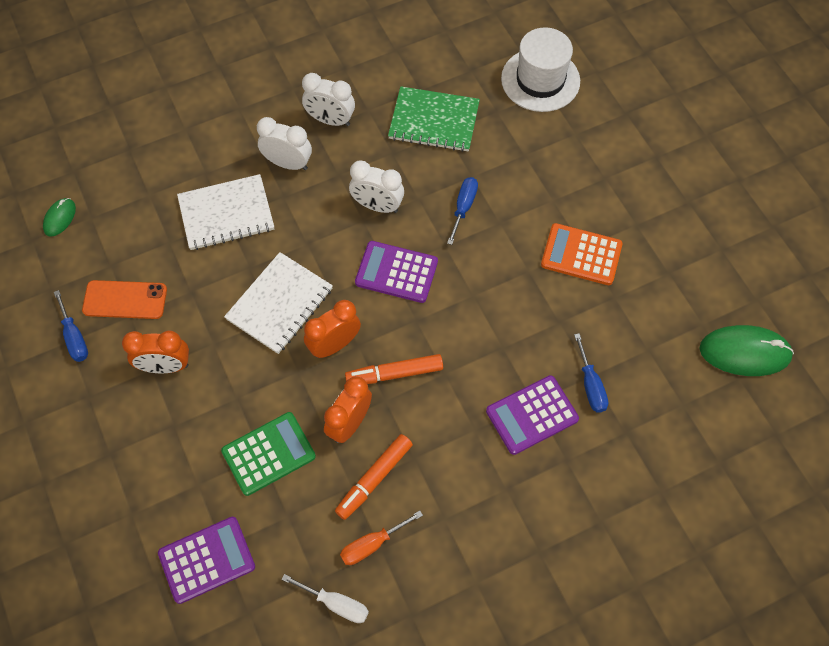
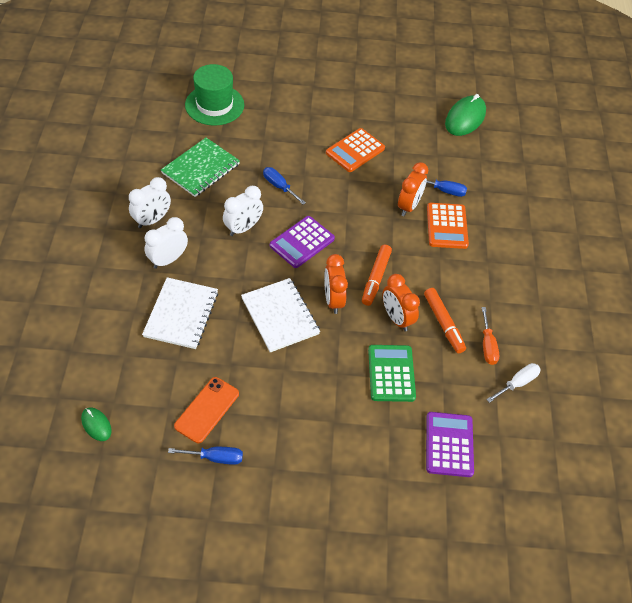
camera: 65 degrees left, 10 degrees down
(165, 366) = (282, 407): orange clock -> orange clock (409, 206)
(532, 415) = (447, 226): purple calculator -> orange calculator
(540, 80) = (214, 105): white hat -> green hat

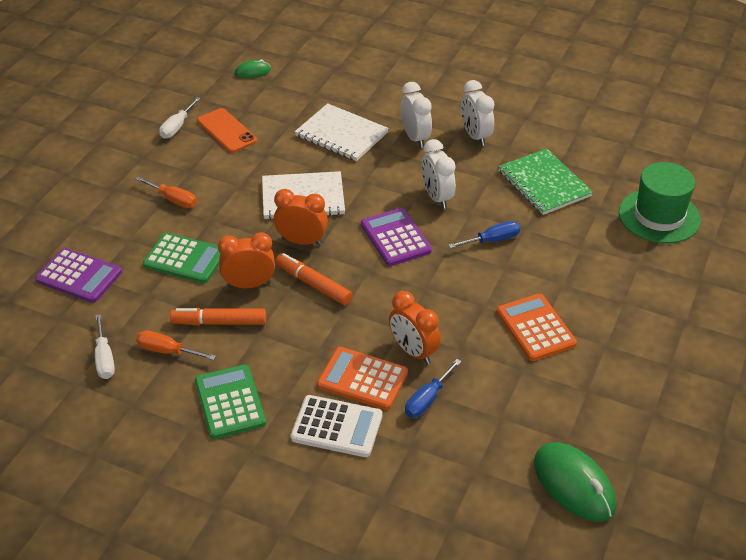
camera: 115 degrees right, 10 degrees down
(215, 458) = (177, 127): blue screwdriver -> white screwdriver
(324, 413) = (173, 200): none -> orange screwdriver
(491, 229) = (337, 427): none -> white calculator
(507, 291) = (230, 402): none -> green calculator

